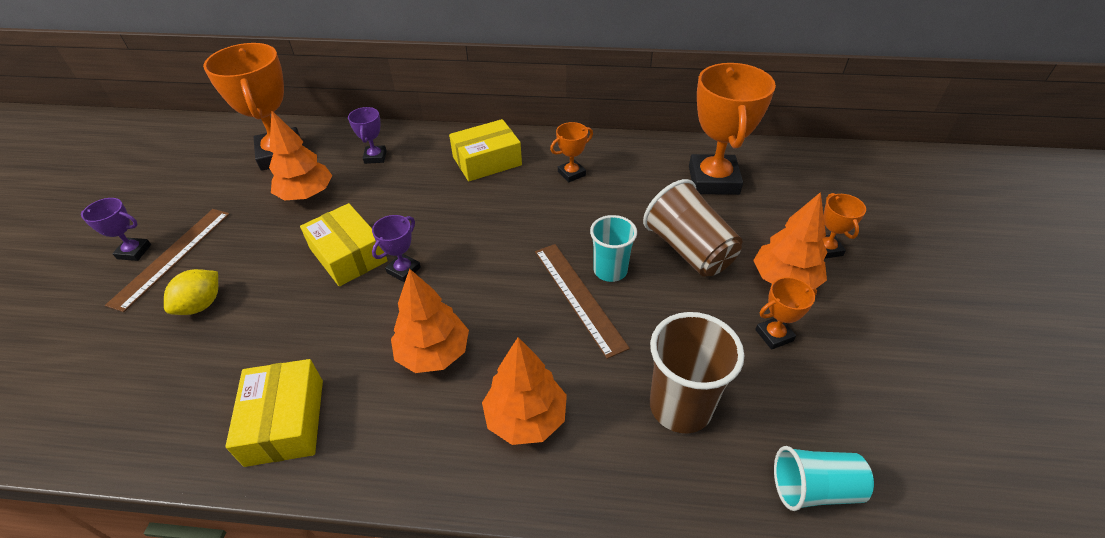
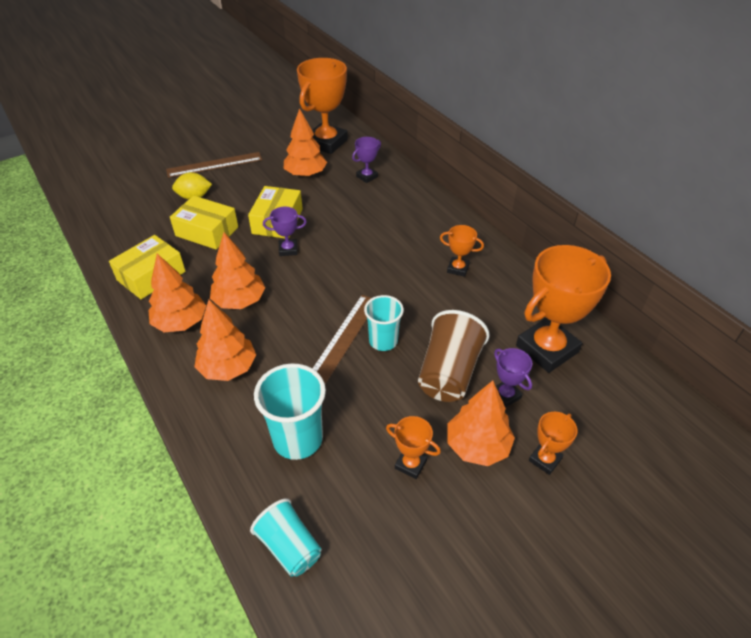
camera: 50 degrees right, 0 degrees up
(134, 252) = (206, 151): purple trophy -> purple trophy (505, 395)
(405, 429) = (181, 322): none -> orange tree
(487, 161) = (421, 223): yellow box -> yellow box (207, 231)
(680, 406) = (298, 439): brown cup -> turquoise cup

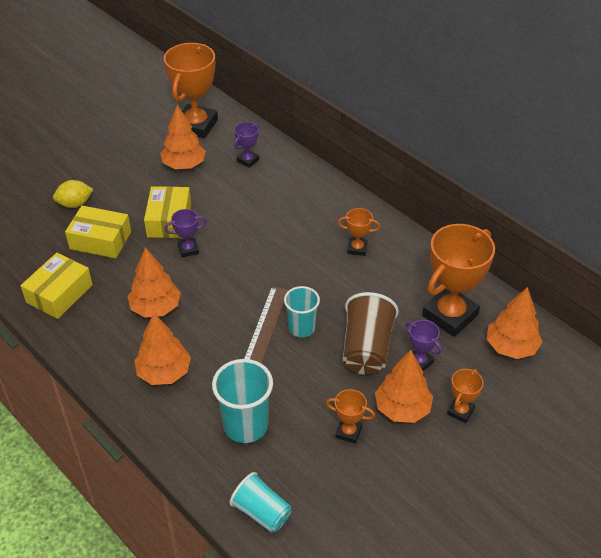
camera: 10 degrees left, 0 degrees up
(181, 322) = (105, 336): orange tree -> orange tree (511, 347)
(214, 164) = (84, 164): brown ruler -> none

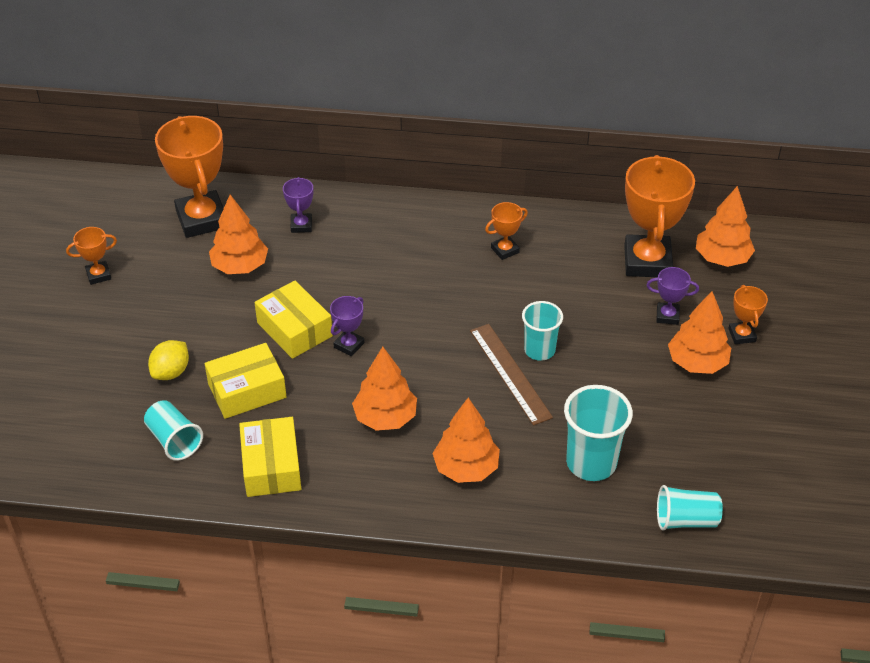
camera: 40 degrees left, 0 degrees up
(30, 244) = (174, 440): none -> turquoise cup
(348, 432) = (678, 410): orange trophy -> orange trophy (98, 275)
(366, 349) = (614, 333): brown cup -> none

